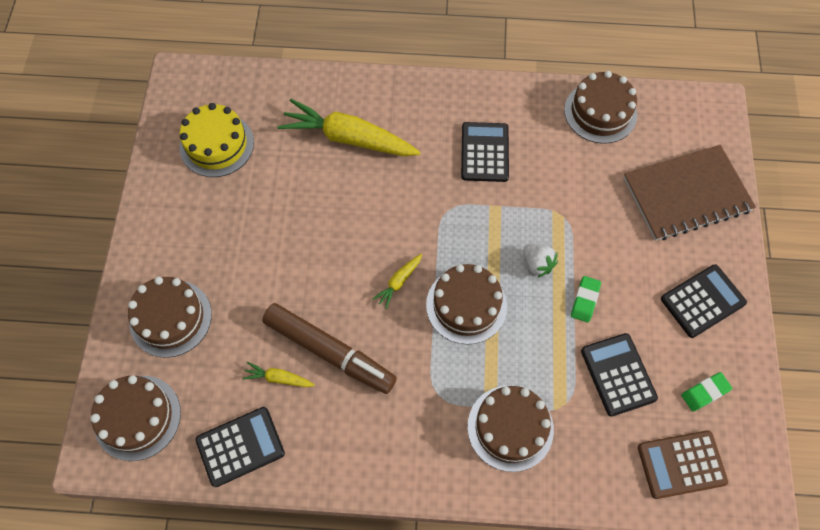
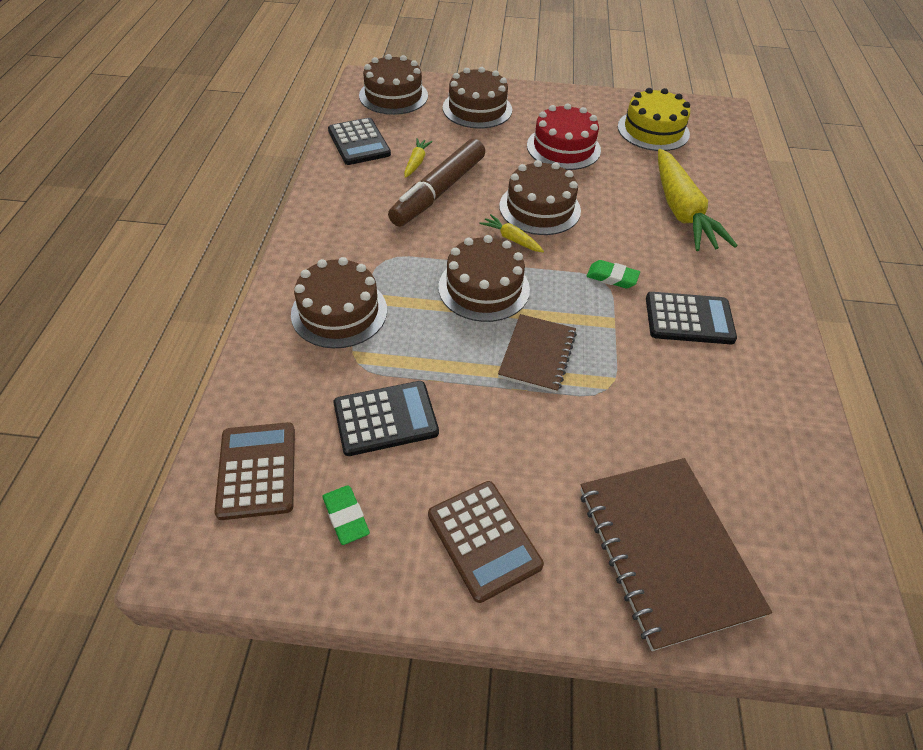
camera: 90 degrees right, 15 degrees down
(249, 230) = (563, 148): none -> red cake
(349, 138) = (681, 211): yellow carrot -> yellow carrot turned 150 degrees clockwise
(537, 264) = (537, 354): white strawberry -> brown notebook
(585, 300) = (488, 397): green eraser -> green eraser (612, 277)
(600, 112) = (790, 452): brown cake -> brown cake (539, 208)
(702, 301) = (484, 540): black calculator -> brown calculator

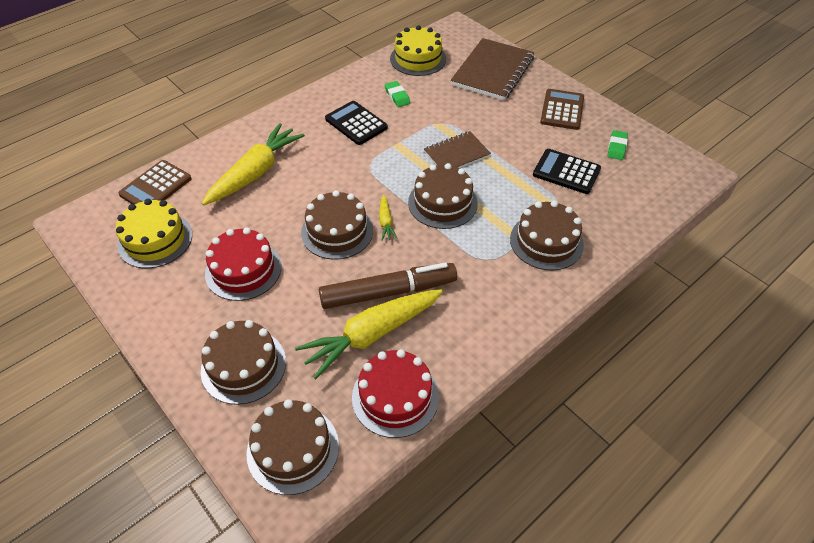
camera: 135 degrees left, 0 degrees up
(257, 470) = (649, 186): brown calculator -> brown calculator (156, 187)
(359, 142) = (395, 397): black calculator -> red cake
(416, 162) = (372, 335): yellow carrot -> yellow carrot, size x2.26
(612, 277) = (361, 164): green eraser -> green eraser (397, 96)
(789, 486) = (418, 59): none -> yellow cake

